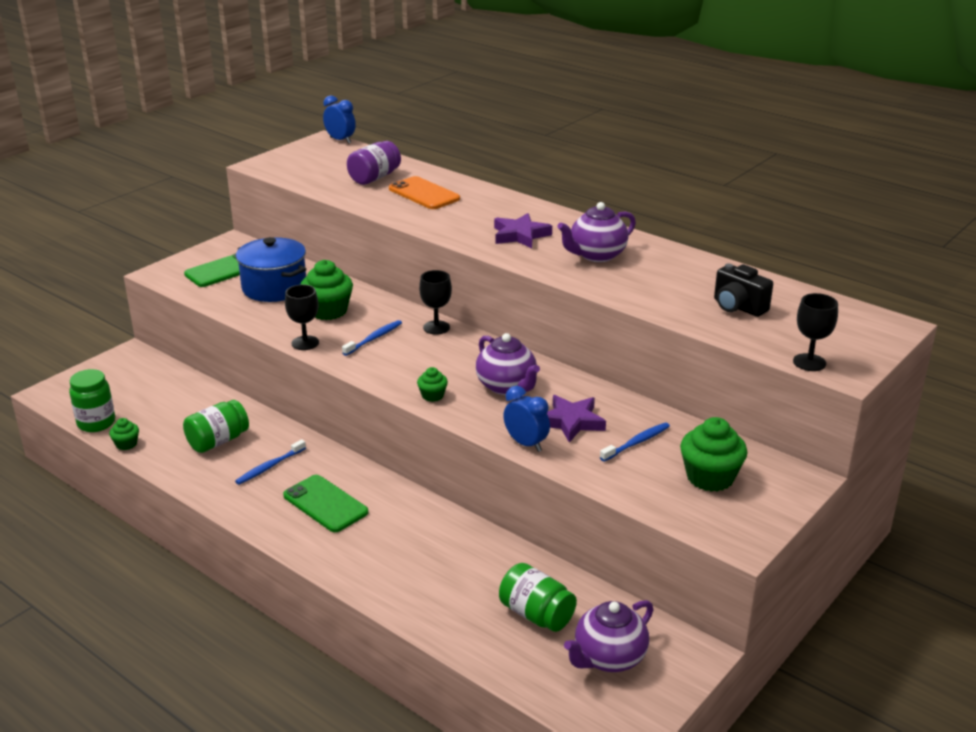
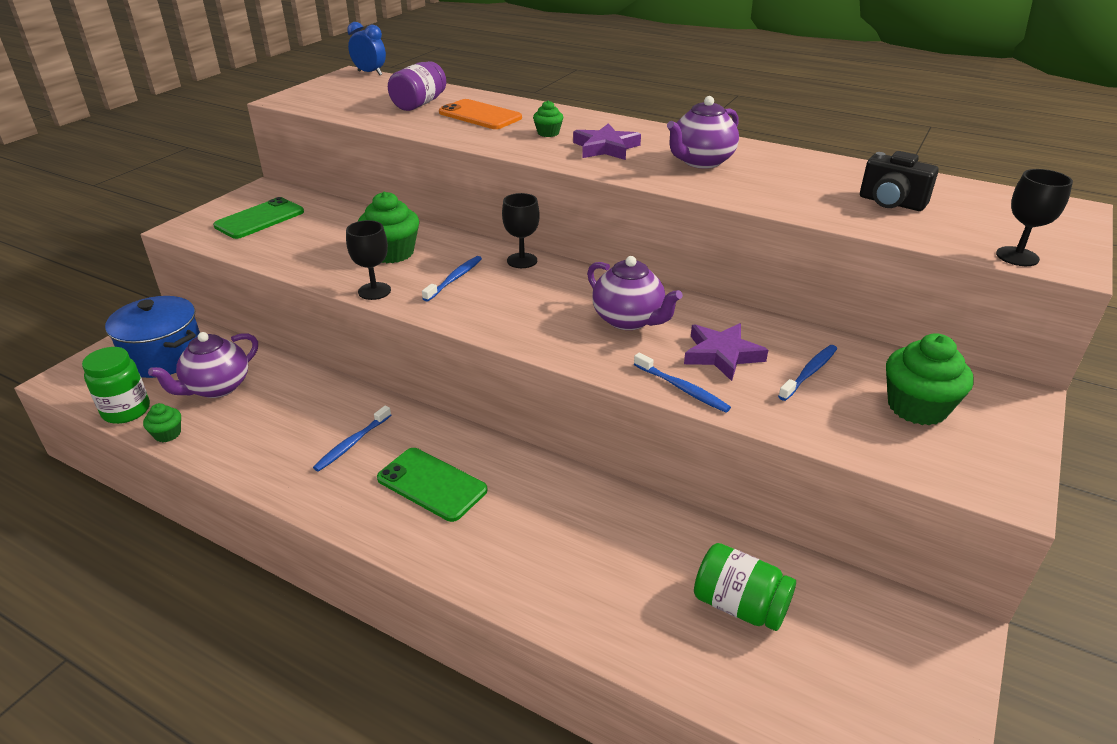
camera: 10 degrees left, 5 degrees up
(218, 441) = (282, 418): green jar -> none
(274, 288) = (323, 233): blue pot -> blue pot (164, 356)
(432, 396) = (546, 339): green cupcake -> green cupcake (548, 133)
(526, 444) = (682, 388): blue clock -> blue toothbrush
(608, 658) = (854, 658): purple teapot -> purple teapot (216, 387)

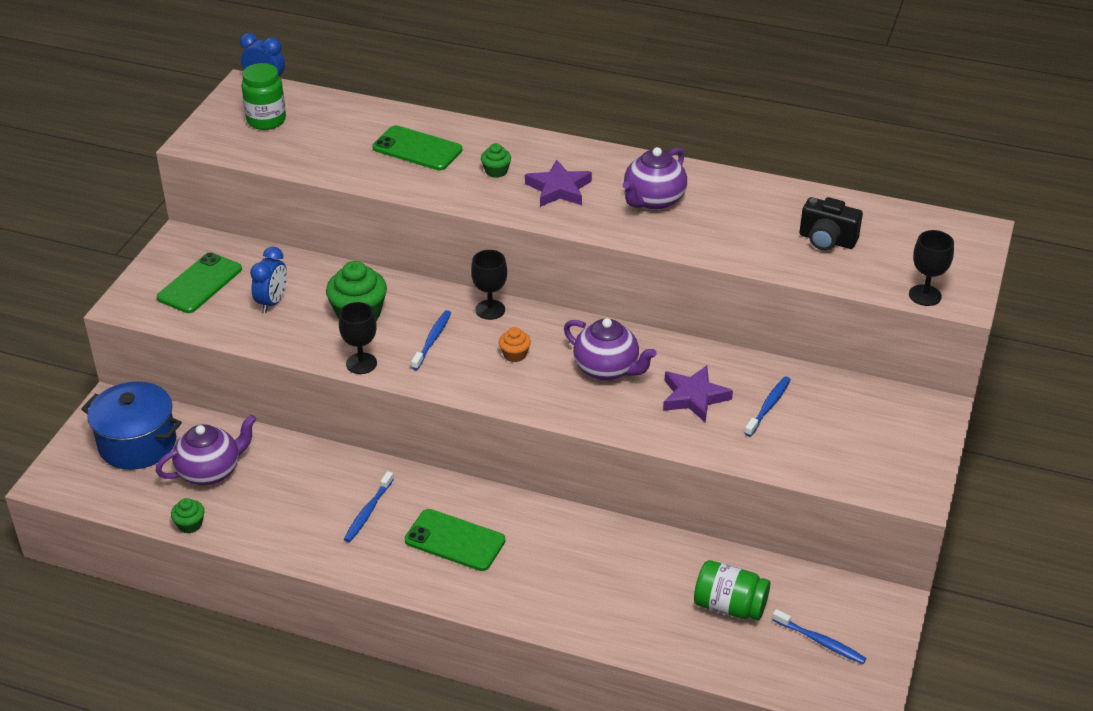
camera: 10 degrees left, 5 degrees up
(126, 411) = (136, 507): green jar -> green jar (266, 120)
(216, 387) = (210, 471): purple teapot -> purple teapot turned 150 degrees counterclockwise
(316, 237) = (272, 302): none -> blue clock
(419, 104) = (345, 135): purple jar -> none
(480, 115) = (417, 149): orange phone -> green phone
(534, 298) = (514, 354): none -> orange cupcake
(682, 388) = (665, 435): blue toothbrush -> blue toothbrush (820, 641)
(917, 407) = (855, 429): green cupcake -> none

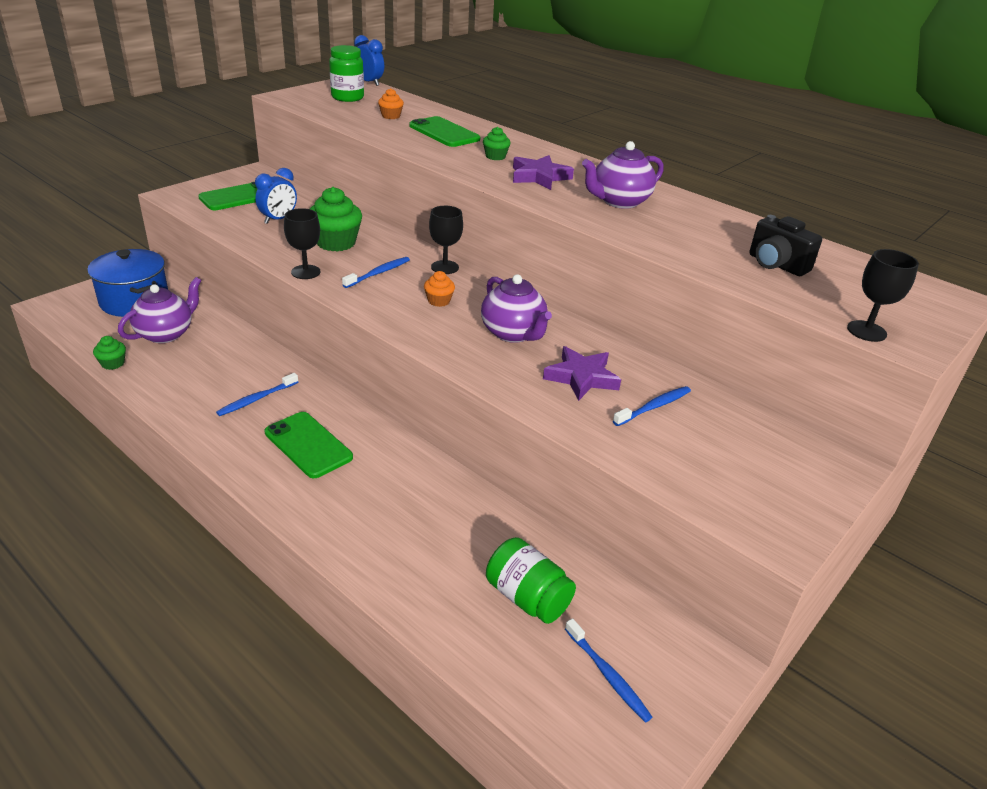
camera: 20 degrees right, 5 degrees down
(210, 471) = (166, 334): purple teapot -> purple teapot turned 45 degrees counterclockwise
(340, 139) = (391, 116): none -> orange cupcake

